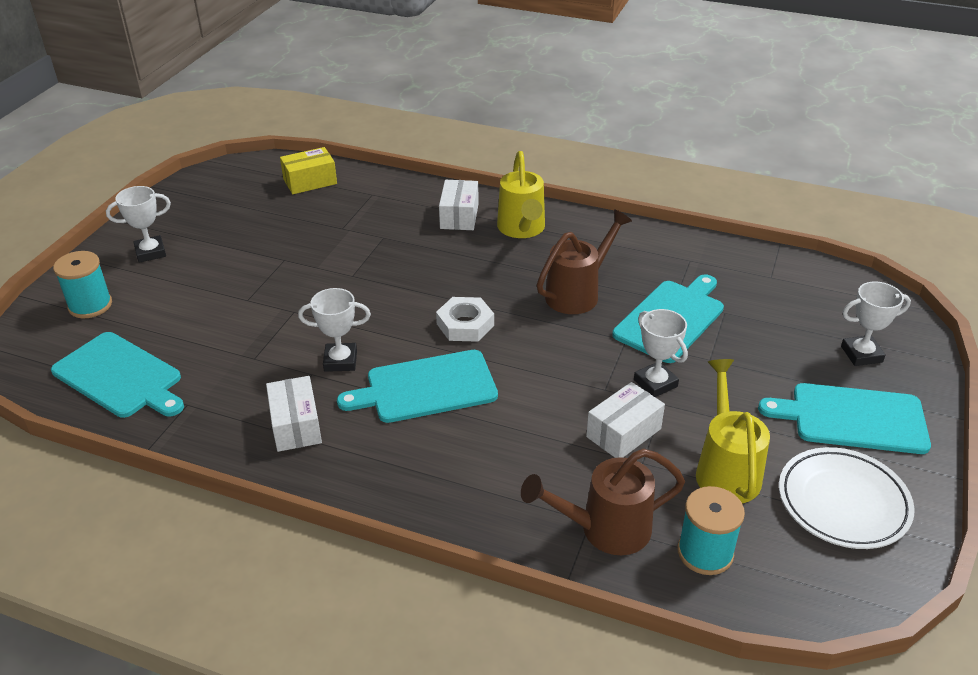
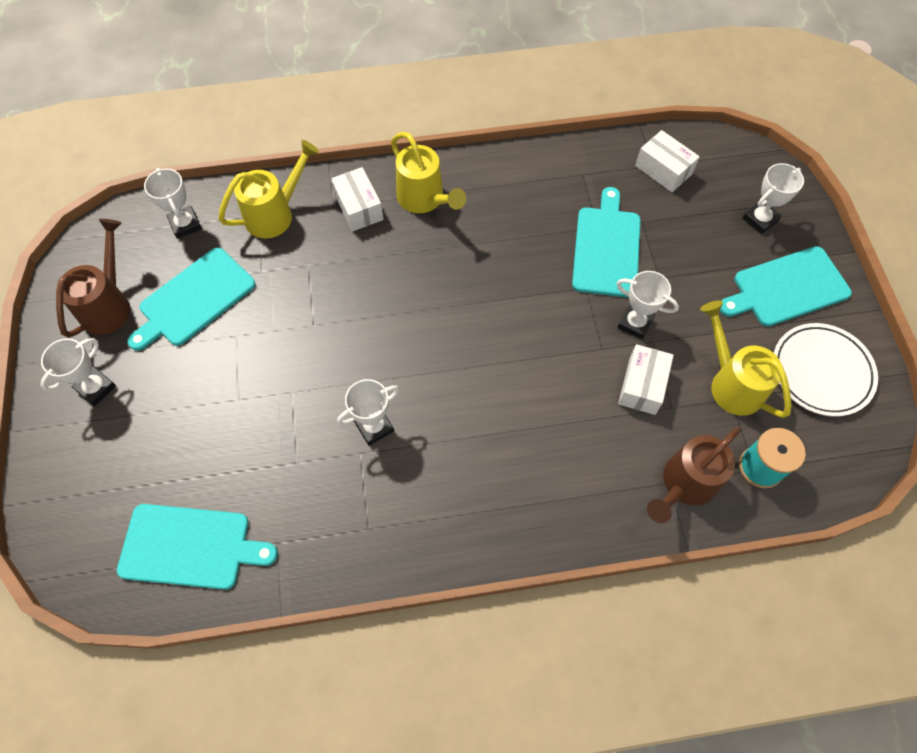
camera: 30 degrees left, 25 degrees up
(90, 305) = (90, 481): turquoise spool -> none
(296, 425) = (387, 514): white box -> white box (663, 170)
(310, 181) = (185, 224): yellow box -> white trophy
(386, 198) = (275, 214): none -> yellow watering can
(426, 387) = (465, 418): turquoise cutting board -> turquoise cutting board (194, 299)
(465, 324) = (450, 334): white nut -> none
(577, 293) = (518, 254): brown watering can -> brown watering can (109, 304)

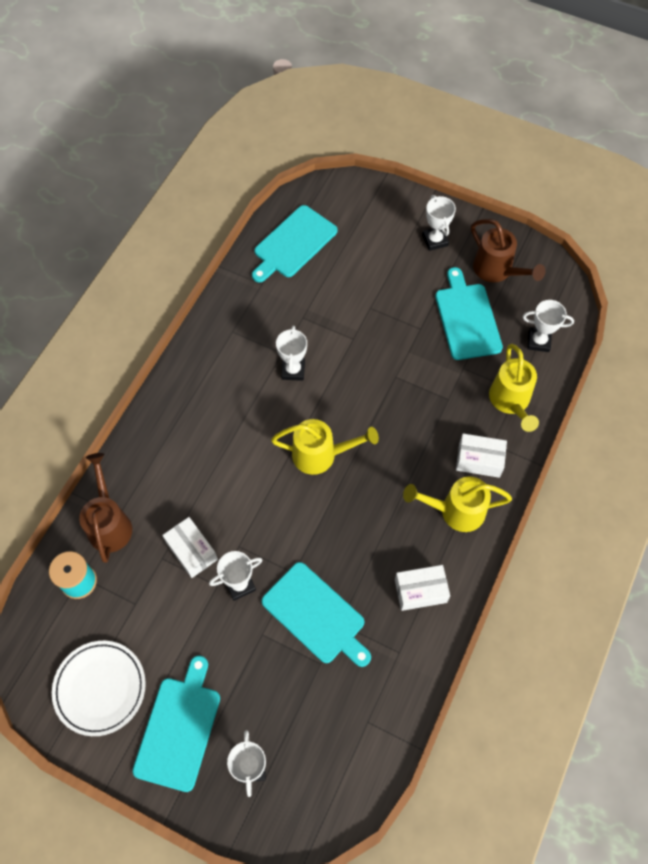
camera: 125 degrees right, 0 degrees up
(663, 170) = (357, 726): white box -> white box (420, 591)
(731, 383) = (145, 614): yellow watering can -> yellow watering can (321, 455)

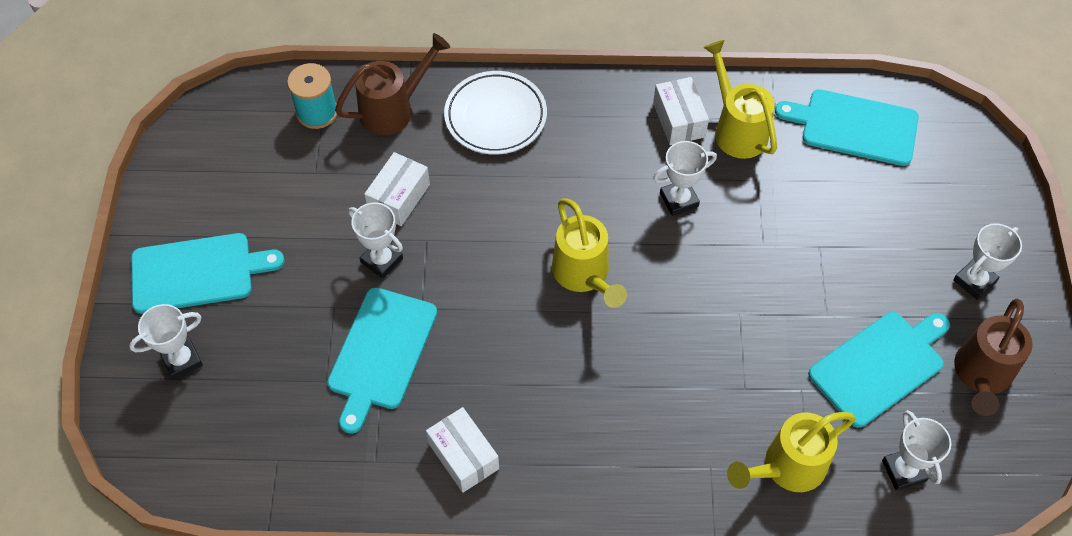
camera: 65 degrees right, 5 degrees down
(100, 688) = (212, 183): white plate -> white plate (495, 116)
(455, 511) = (590, 457): yellow watering can -> yellow watering can (736, 129)
(479, 460) = (677, 459): white box -> white box (679, 120)

